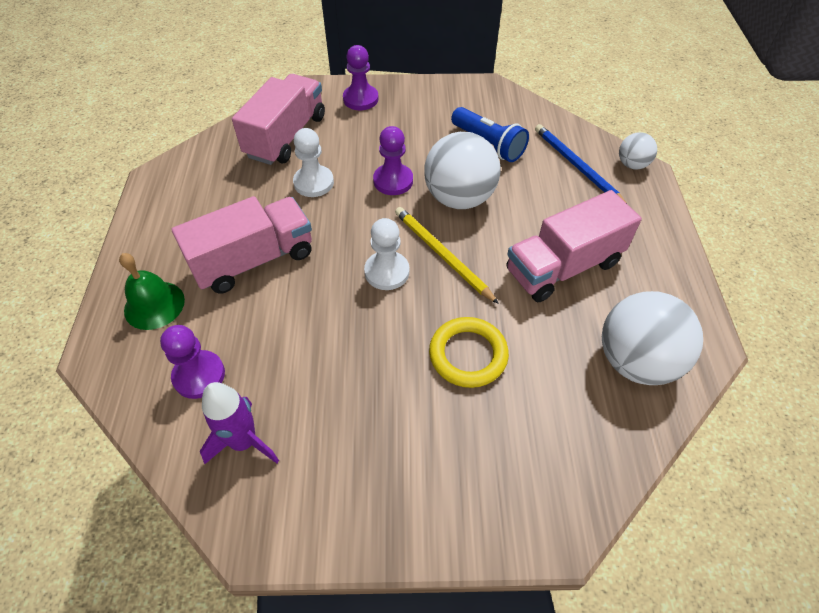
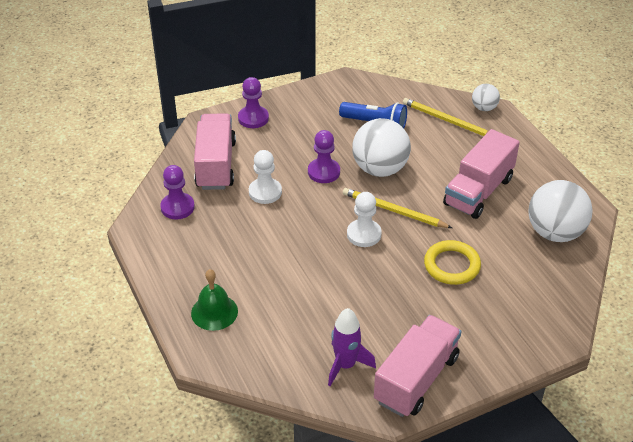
camera: 25 degrees left, 10 degrees down
(199, 375) = (284, 341): purple pawn -> purple pawn (177, 207)
(254, 260) = (263, 259): pink truck -> pink truck (416, 379)
(577, 166) = (447, 121): blue pencil -> yellow pencil

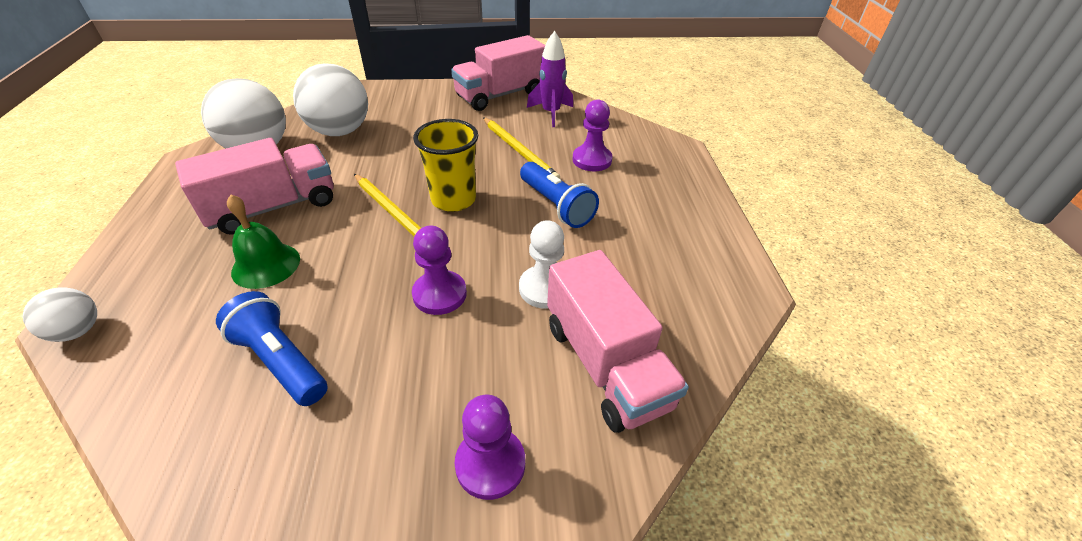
camera: 160 degrees left, 0 degrees up
(177, 207) = (685, 303): purple pawn -> purple pawn (592, 160)
(214, 312) = (658, 173): green bell -> green bell (266, 265)
(216, 165) = (606, 364): pink truck -> pink truck turned 45 degrees counterclockwise
(286, 252) = (556, 206): none -> blue flashlight
(364, 234) = (453, 200): white pawn -> yellow cup
(380, 169) = (357, 274): white ball -> white ball (340, 131)
(447, 121) = (166, 325): yellow pencil -> yellow pencil (519, 151)
(452, 265) = (392, 150): yellow ring -> none

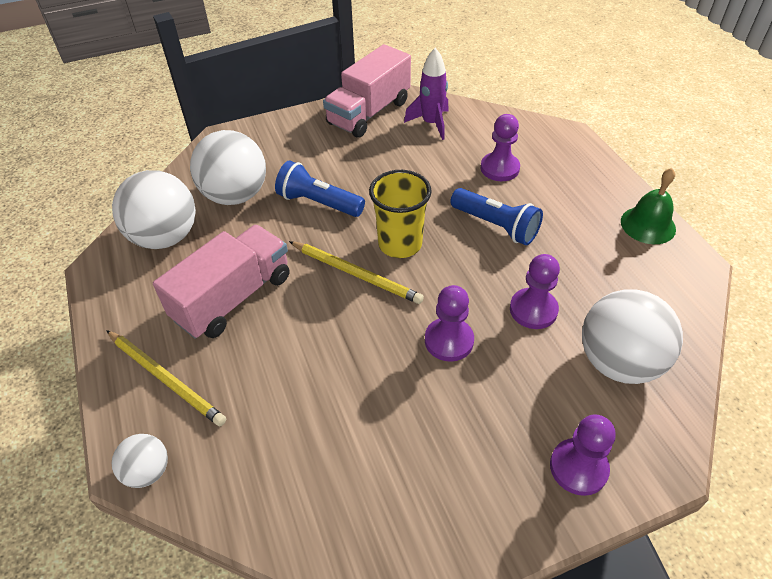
camera: 15 degrees left, 5 degrees up
(266, 265) = (273, 358): green bell -> green bell (648, 225)
(281, 361) = (355, 440): blue flashlight -> blue flashlight (318, 203)
(519, 151) = (427, 175): yellow pencil -> yellow pencil (166, 379)
(545, 288) = (533, 310): white pawn -> purple pawn
(606, 364) = (618, 362): pink truck -> white ball

